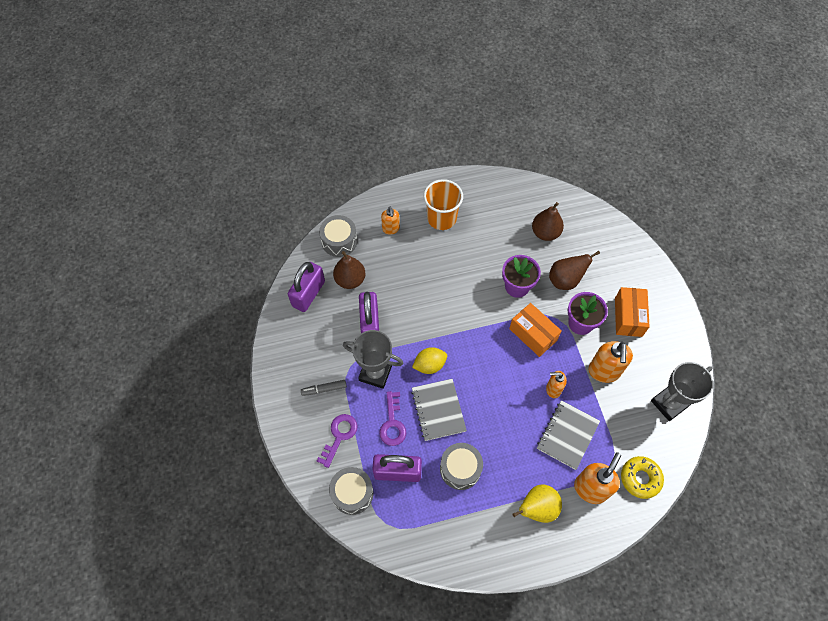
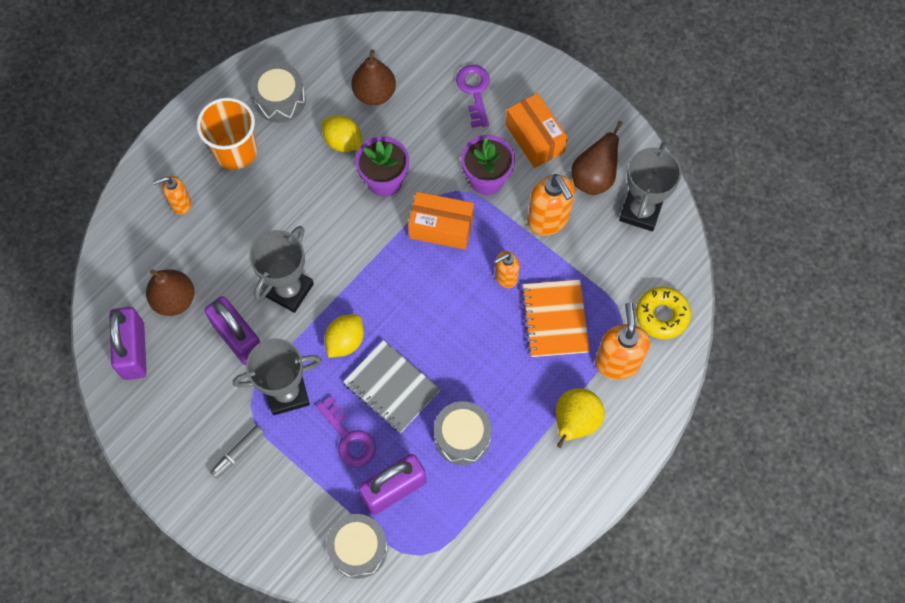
camera: 35 degrees left, 5 degrees up
(339, 241) = (125, 260): grey drum -> grey drum (280, 100)
(339, 436) = (296, 494): purple key -> purple key (474, 91)
(391, 229) = (180, 204): orange soap dispenser -> orange soap dispenser turned 120 degrees clockwise
(417, 314) = (289, 290): none -> grey trophy
(507, 249) = (343, 142): none -> yellow lemon
(565, 280) = (436, 138): brown pear -> brown pear (593, 178)
(567, 435) = (555, 319): grey notebook -> orange notebook

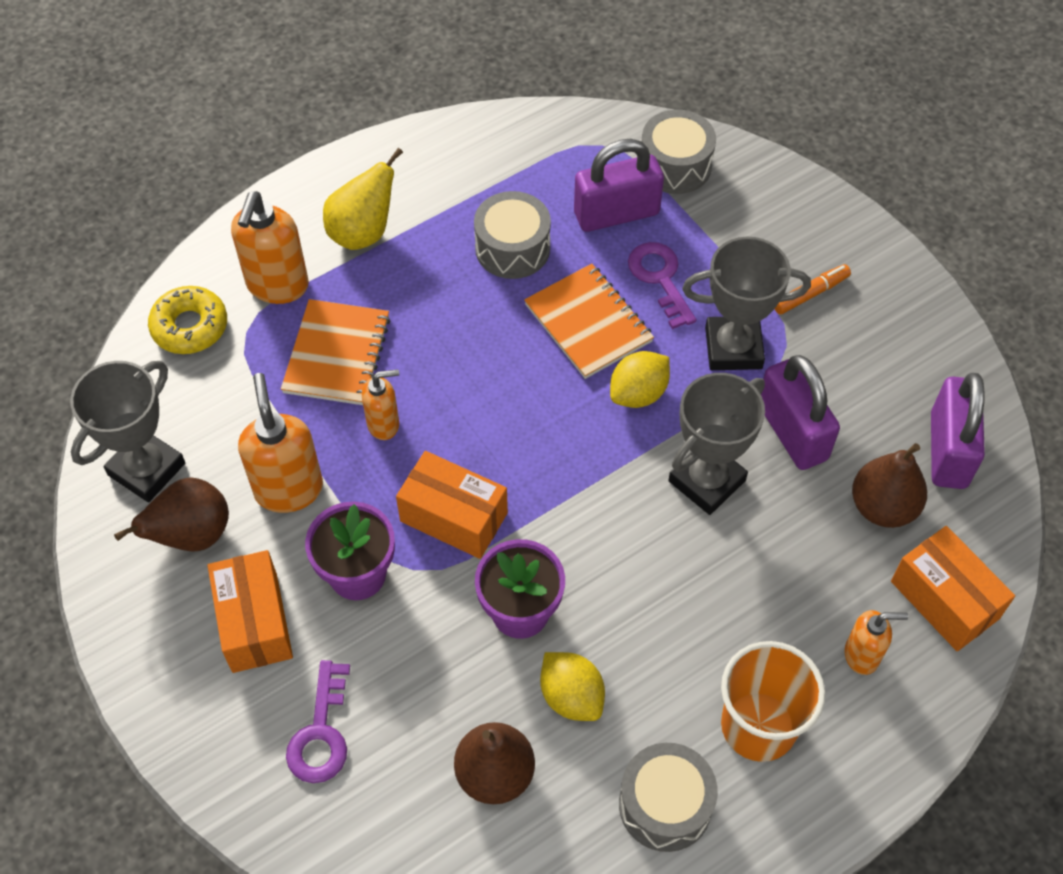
camera: 165 degrees left, 10 degrees down
(133, 249) = (944, 600): none -> orange box
(238, 453) = (810, 294): grey marker -> orange marker
(391, 387) = (588, 323): grey notebook -> orange notebook

